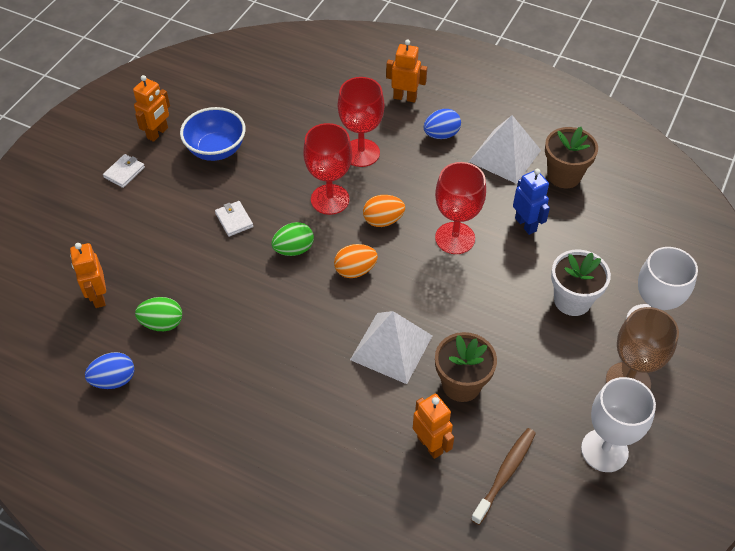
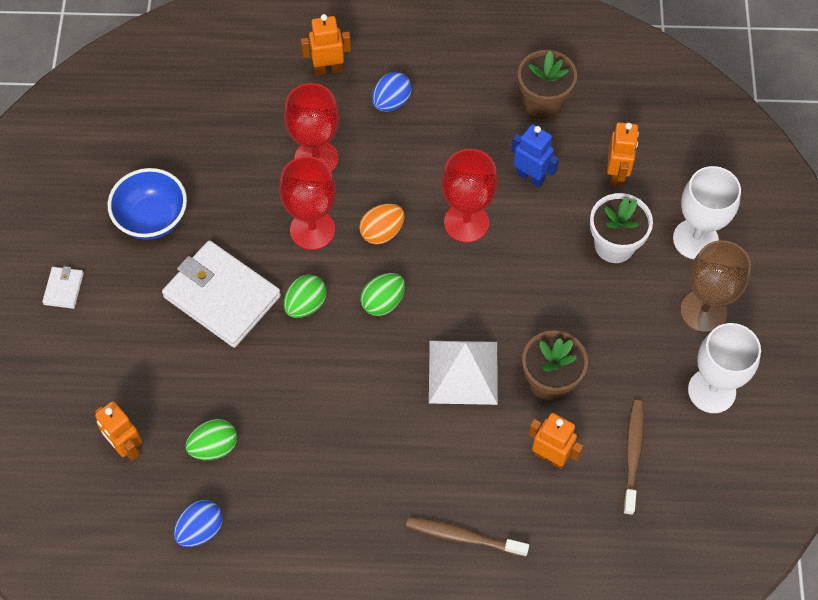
camera: 25 degrees left, 10 degrees up
(158, 133) = (72, 224): orange robot -> orange robot (617, 174)
(234, 220) = (222, 297): white wallet -> white wallet, size x2.30
(319, 478) = (463, 537): none -> brown toothbrush
(355, 270) = (383, 302): orange egg -> green egg
(505, 155) = (471, 102): white pyramid -> none

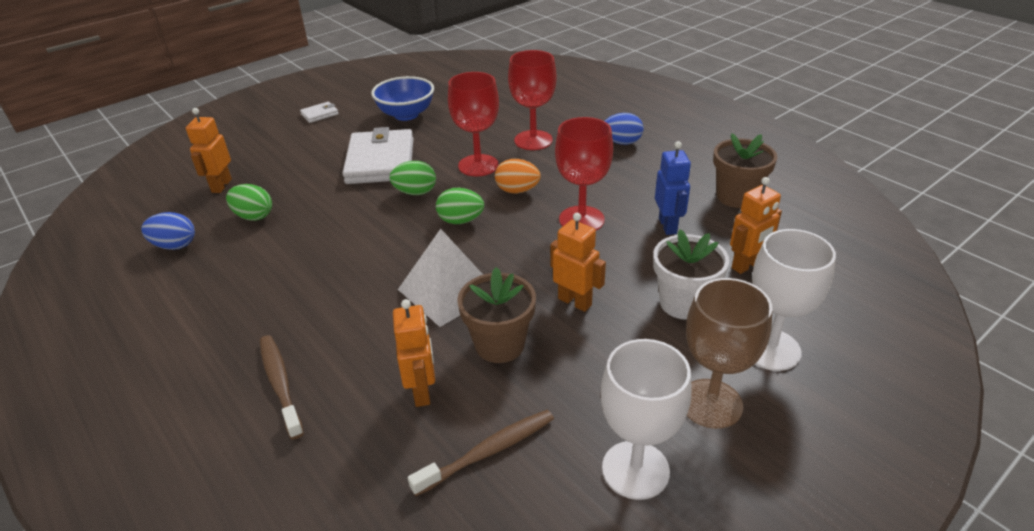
camera: 50 degrees right, 25 degrees down
(328, 69) = (603, 112): orange robot -> orange robot (575, 301)

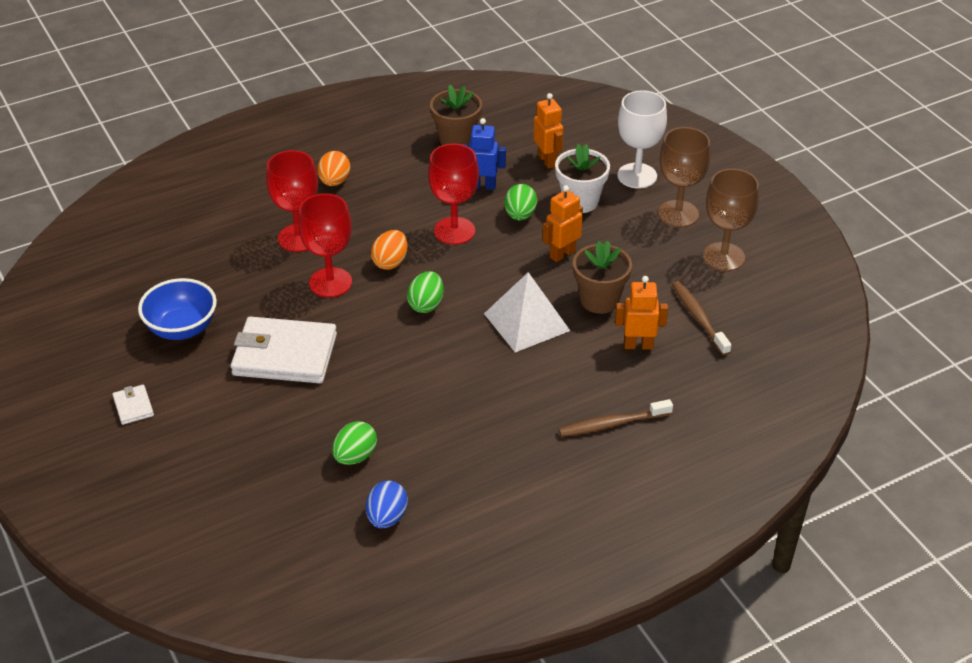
camera: 80 degrees left, 5 degrees up
(221, 186) = (275, 490): orange robot -> none
(415, 192) = (362, 331): green egg -> green egg (520, 215)
(621, 142) = (334, 181): blue egg -> orange egg
(635, 470) = (723, 257): white goblet -> brown goblet

